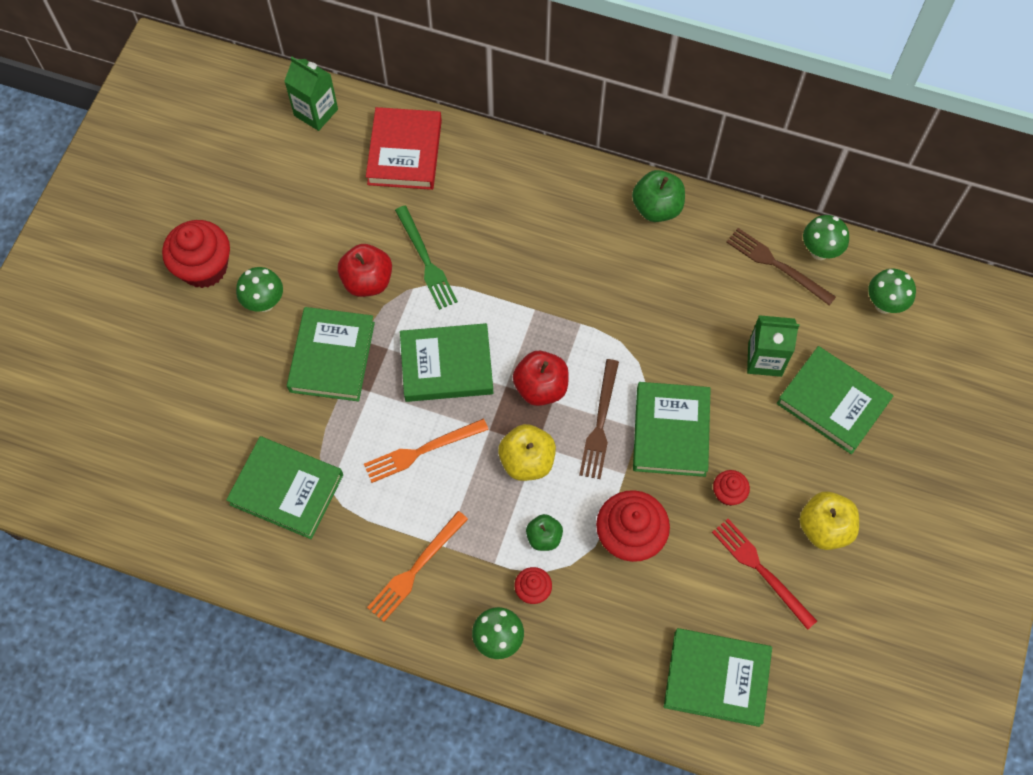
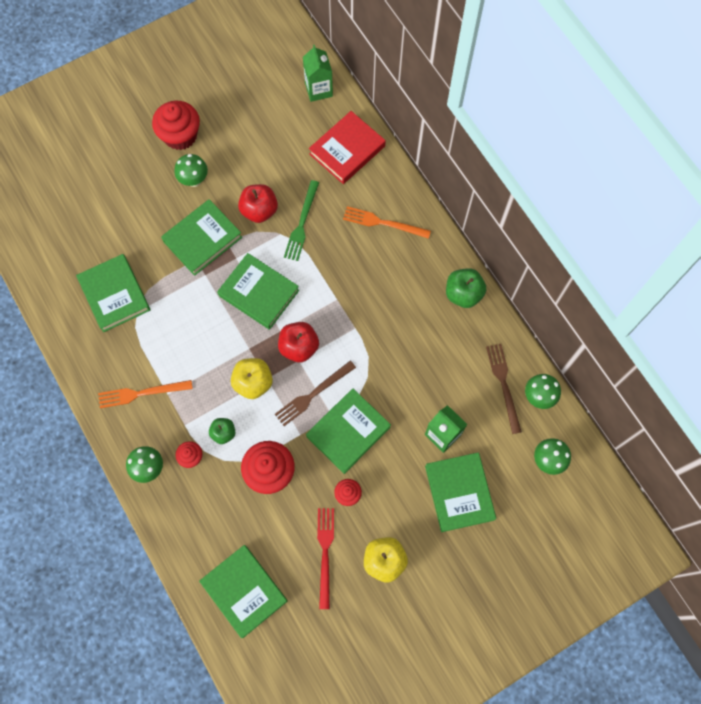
camera: 40 degrees right, 5 degrees up
(422, 451) = (202, 331): orange fork -> orange fork (383, 223)

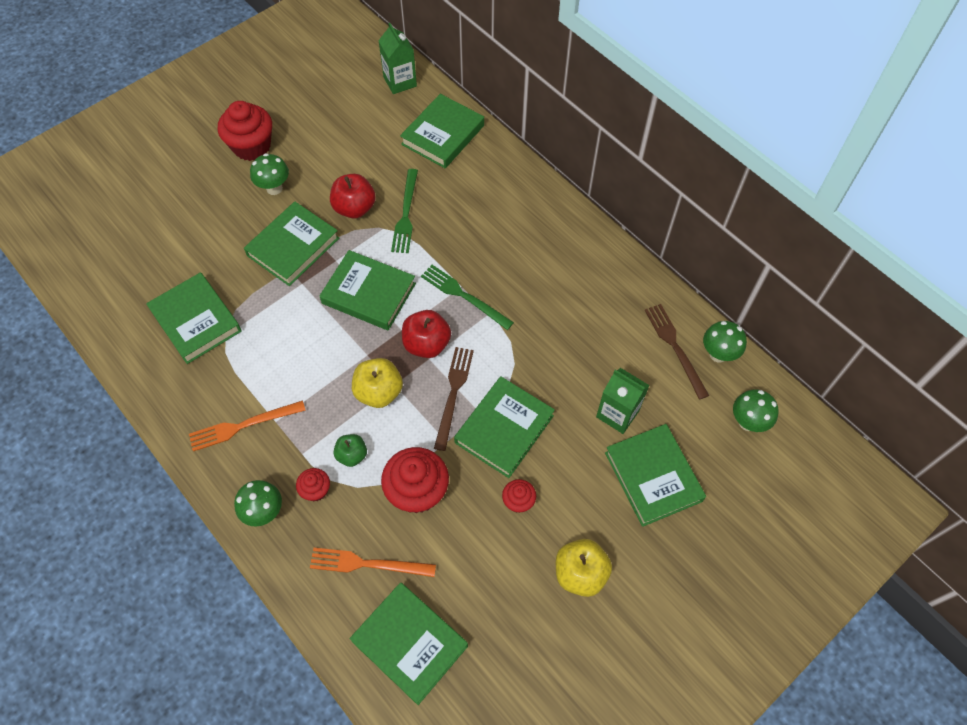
camera: 10 degrees left, 10 degrees down
(313, 394) = (453, 394): brown fork -> brown fork turned 150 degrees clockwise
(325, 553) = (504, 577): red fork -> none
(337, 308) = (464, 296): none -> green fork
(347, 150) = (443, 135): red book -> green book
(383, 223) = (498, 200): orange fork -> orange fork (367, 564)
(463, 294) = (605, 259): green apple -> none

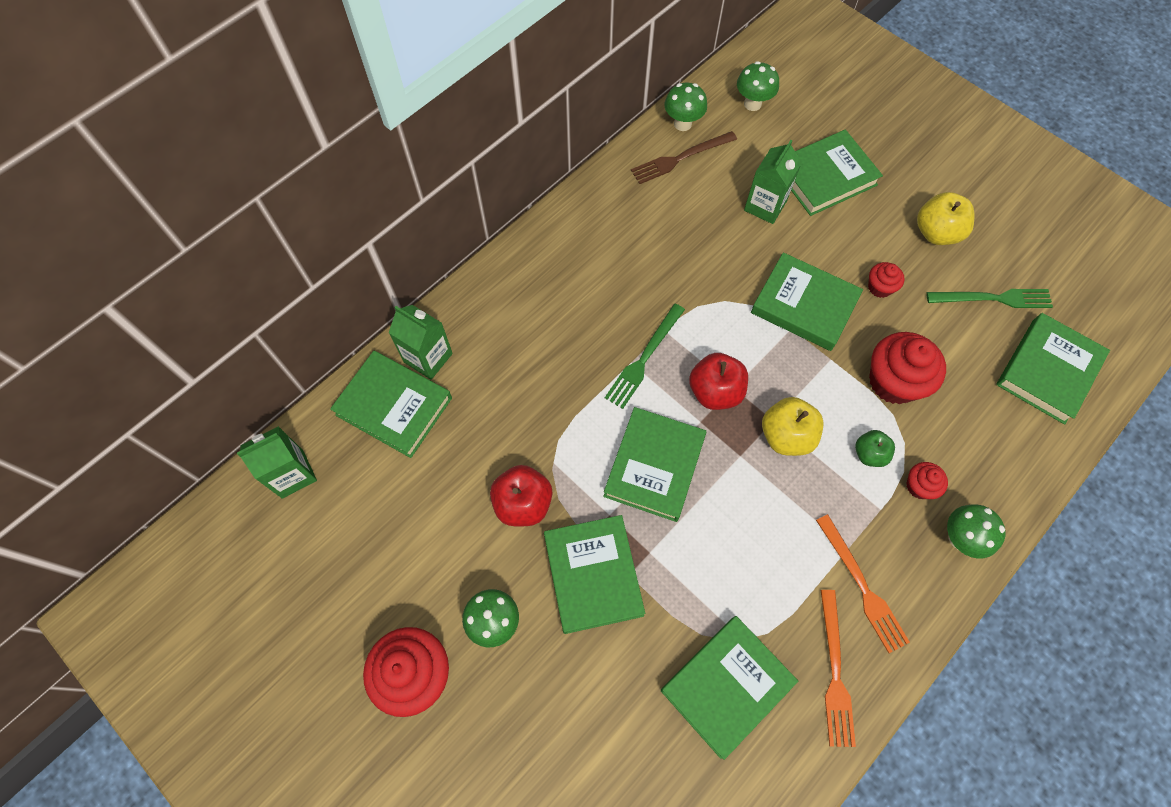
camera: 95 degrees left, 5 degrees up
(293, 247) = (593, 575): green book -> green book turned 45 degrees clockwise
(367, 564) = (983, 420): orange fork -> orange fork (835, 672)
(406, 214) = (529, 437): green fork -> green fork (993, 298)
(453, 394) = (772, 357): brown fork -> none
(480, 155) = (428, 358): none -> green carton

